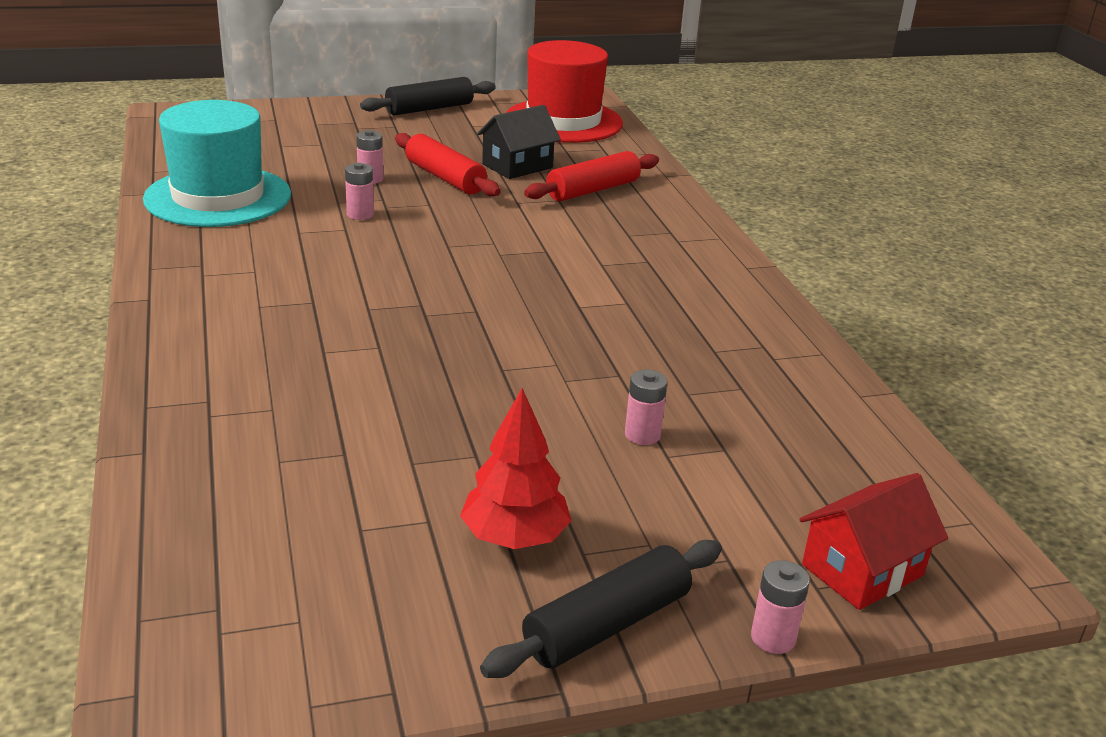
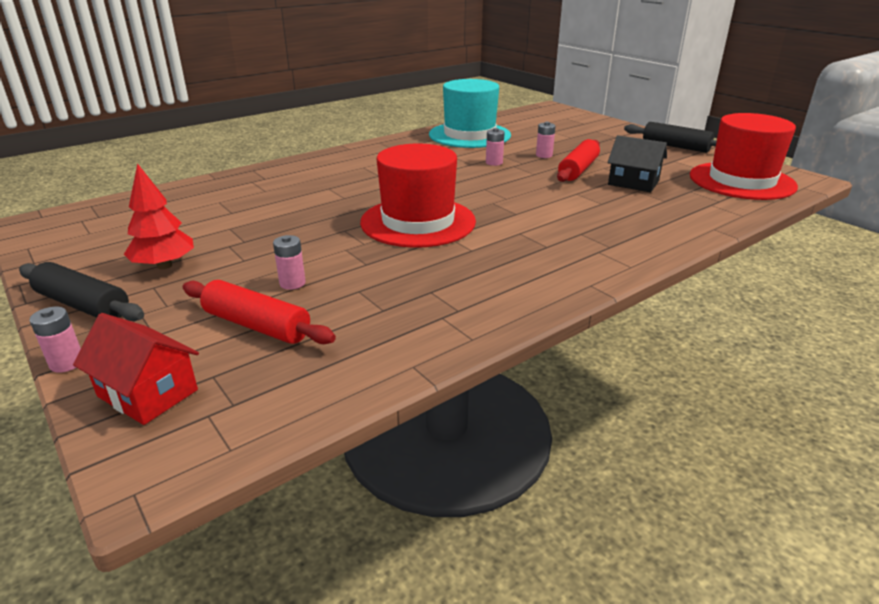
camera: 70 degrees right, 0 degrees up
(519, 314) = (418, 222): none -> red hat
(593, 190) = (637, 210): red rolling pin -> red rolling pin (257, 325)

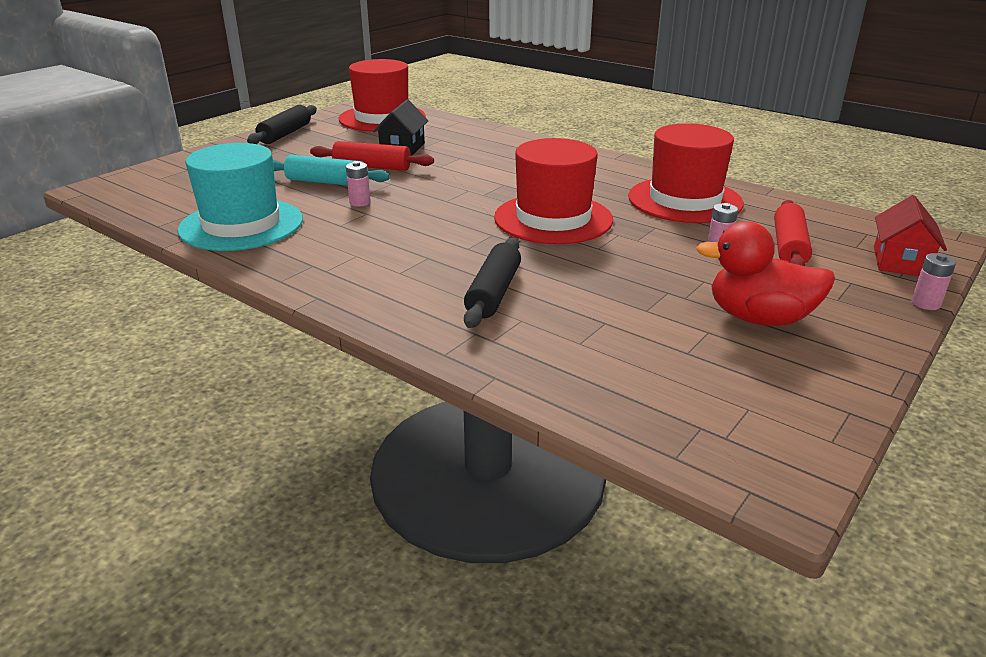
camera: 105 degrees left, 0 degrees up
(83, 305) = (866, 333): black rolling pin -> black rolling pin (494, 293)
(164, 265) = (759, 318): red tree -> red duck
(424, 297) = (685, 200): none -> red hat
(544, 155) = (326, 182): pink battery -> turquoise rolling pin

